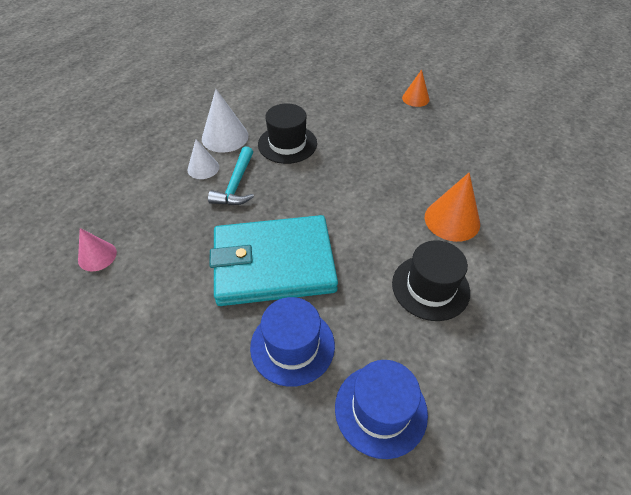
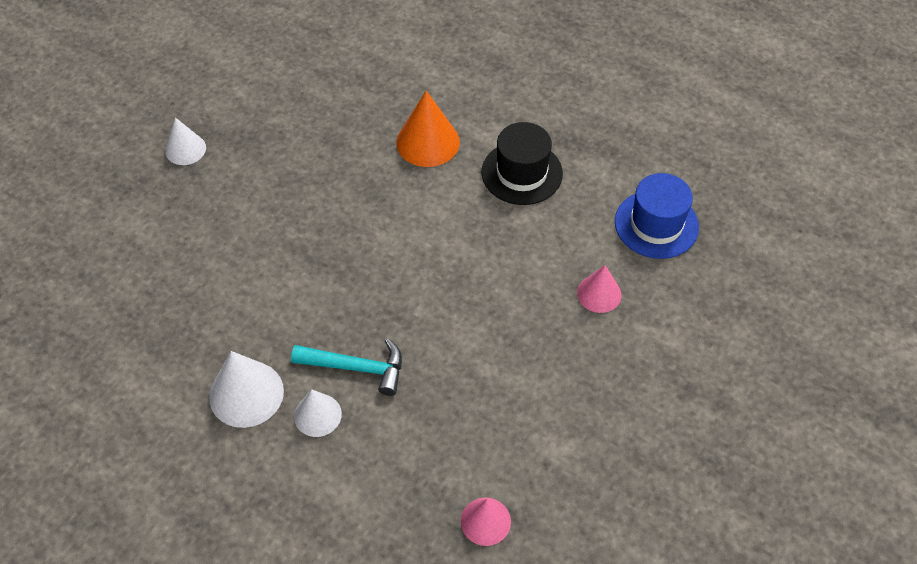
camera: 90 degrees left, 5 degrees up
(273, 264) = (494, 315): turquoise wallet -> none
(287, 144) = (273, 308): black hat -> none
(292, 346) = (599, 294): blue hat -> pink cone
(415, 98) = (185, 149): orange cone -> white cone

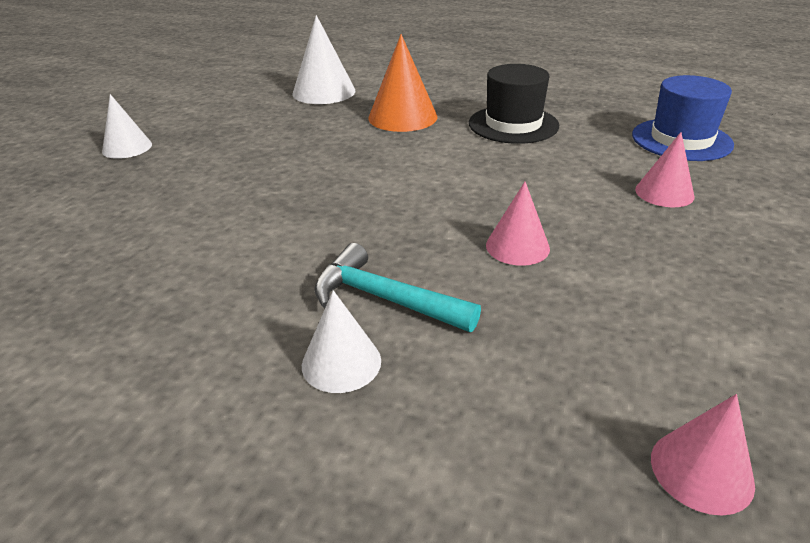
camera: 10 degrees left, 20 degrees down
(246, 393) = (217, 353): white cone -> white cone (324, 92)
(356, 368) = (385, 299): turquoise hammer -> turquoise hammer turned 150 degrees counterclockwise
(460, 334) = (517, 246): none -> pink cone

